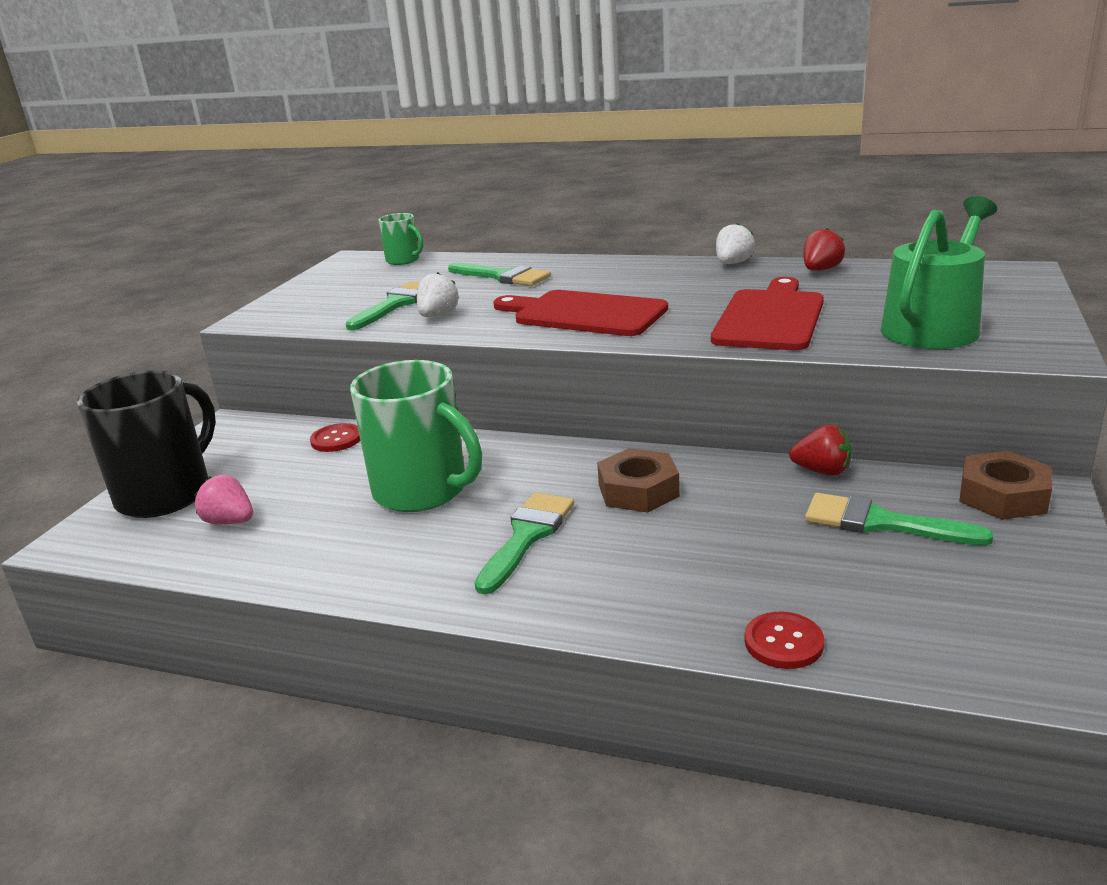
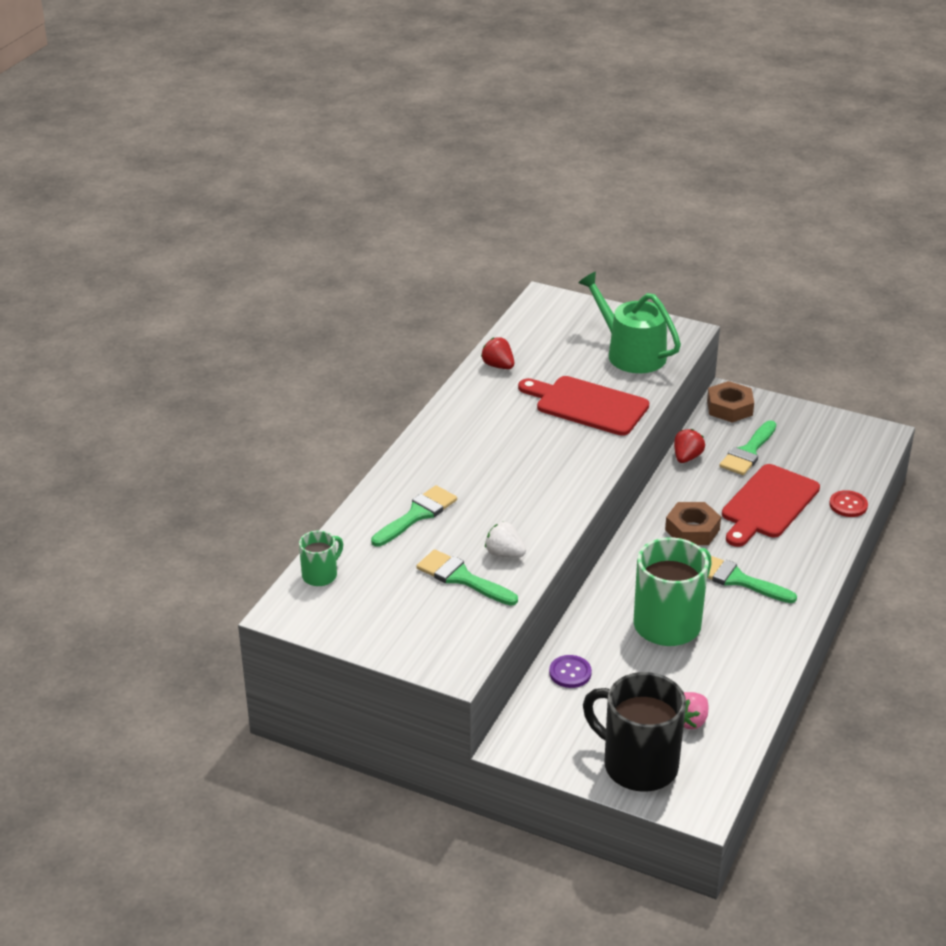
camera: 85 degrees left, 10 degrees up
(336, 439) = (570, 673): red button -> purple button
(584, 314) = (539, 480): red cutting board -> red cutting board (768, 504)
(733, 263) = (457, 398): white strawberry -> none

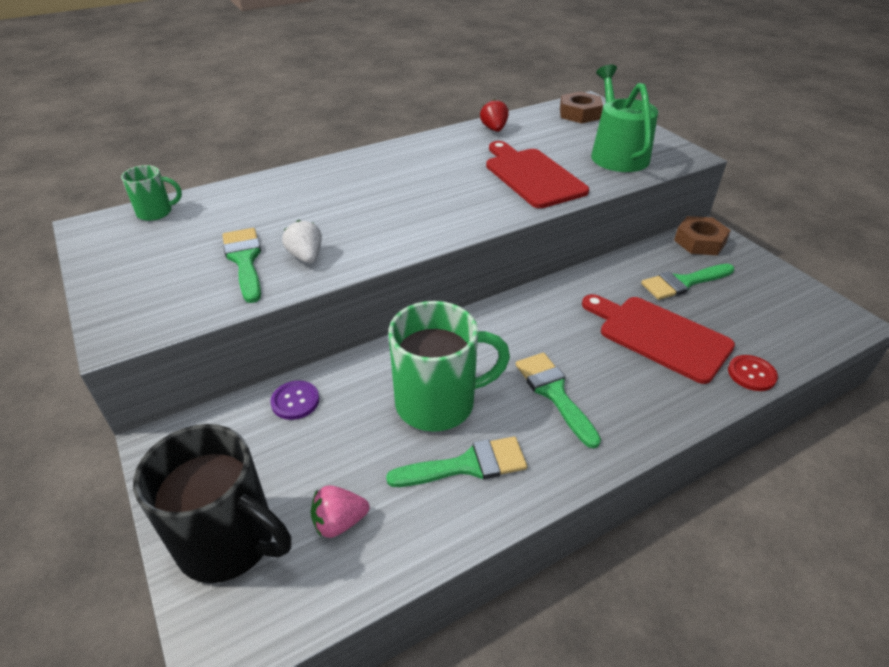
camera: 35 degrees right, 5 degrees up
(417, 515) = (287, 200): green brush -> green brush (467, 465)
(638, 765) = (229, 541): black mug -> black mug turned 135 degrees clockwise
(687, 457) = (617, 265): red strawberry -> none
(692, 530) = (557, 326): brown nut -> brown nut (579, 114)
(768, 504) = (659, 336): red cutting board -> red cutting board turned 60 degrees clockwise

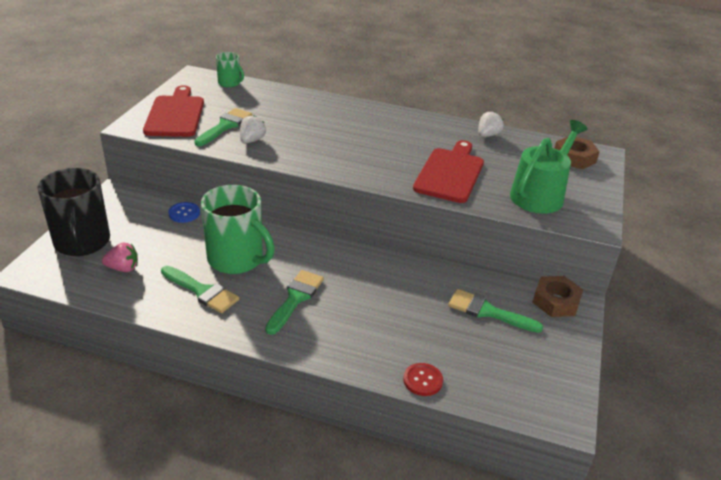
camera: 45 degrees right, 5 degrees down
(295, 401) = (184, 213): purple button -> blue button
(339, 522) = (123, 268): pink strawberry -> pink strawberry turned 150 degrees clockwise
(494, 129) = (487, 135): red strawberry -> white strawberry
(659, 336) = (408, 322): red cutting board -> red cutting board (175, 114)

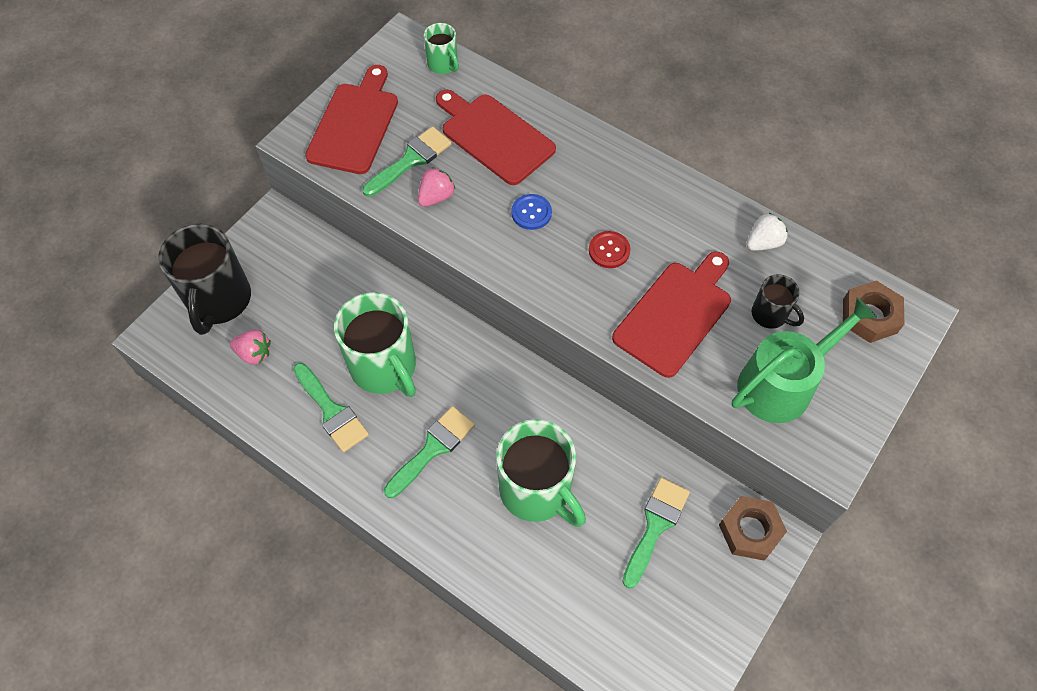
camera: 20 degrees right, 25 degrees up
(184, 213) = (344, 273): blue button -> blue button (531, 213)
(252, 140) = (436, 197): white strawberry -> pink strawberry
(281, 110) = (494, 136): none -> red cutting board
(389, 308) = (537, 490): none -> green mug
(422, 380) = (535, 611): red button -> red button (609, 250)
(488, 311) = (655, 526): green brush -> green brush turned 75 degrees clockwise
(512, 165) = (770, 315): none -> black mug

